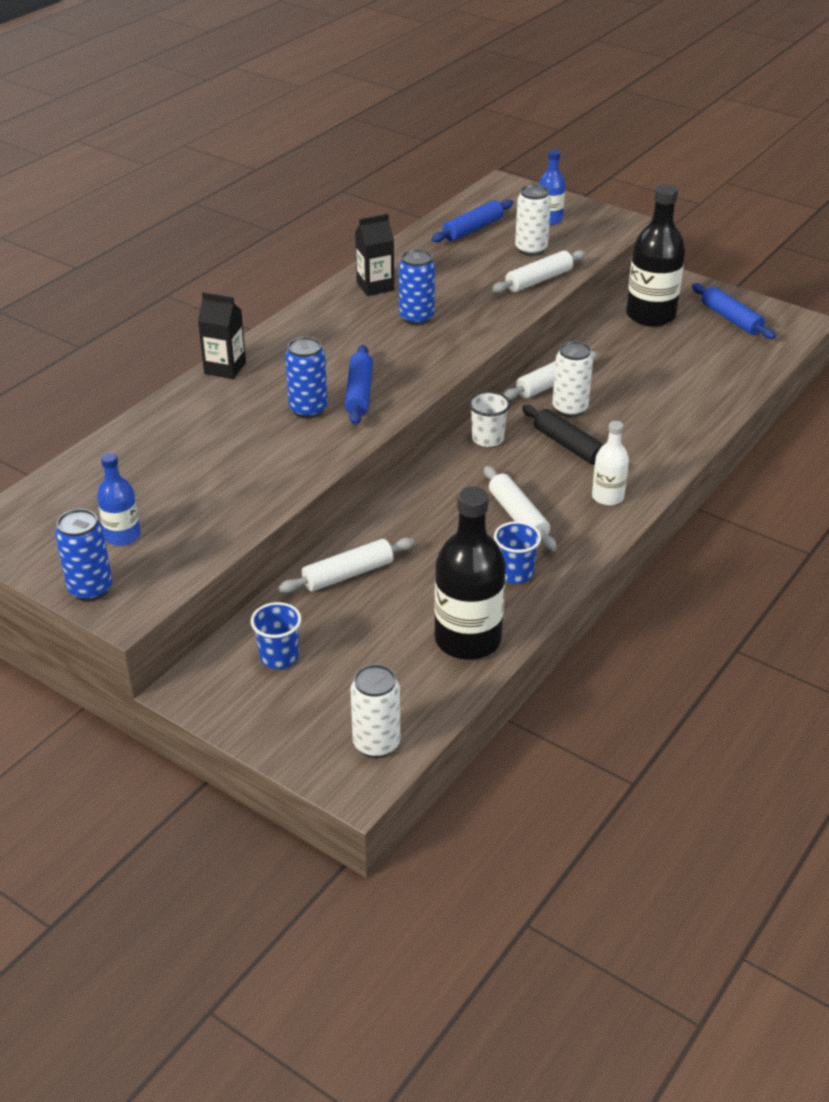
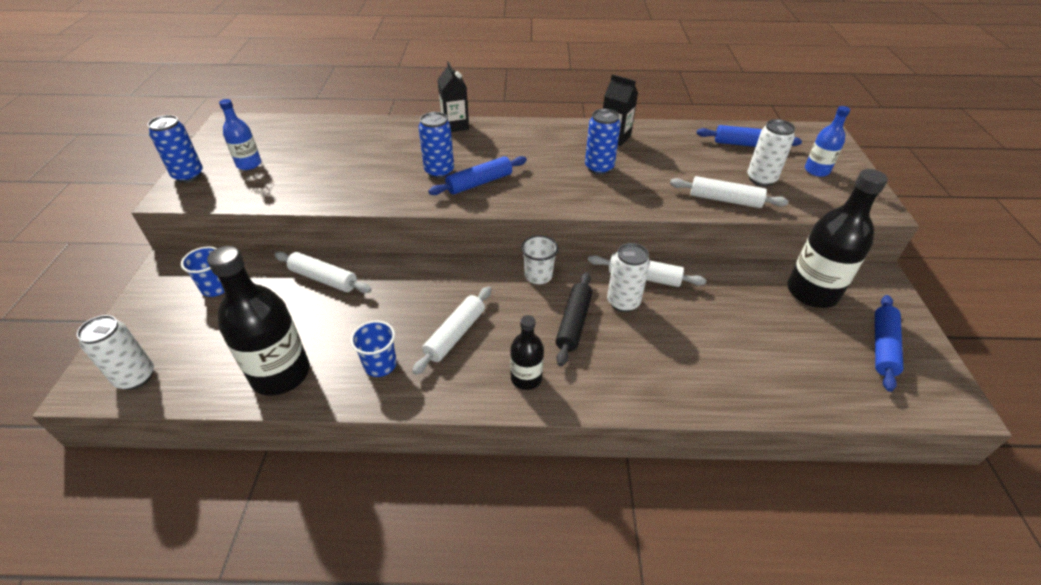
camera: 55 degrees right, 5 degrees up
(607, 497) = (526, 378): white bottle -> black bottle

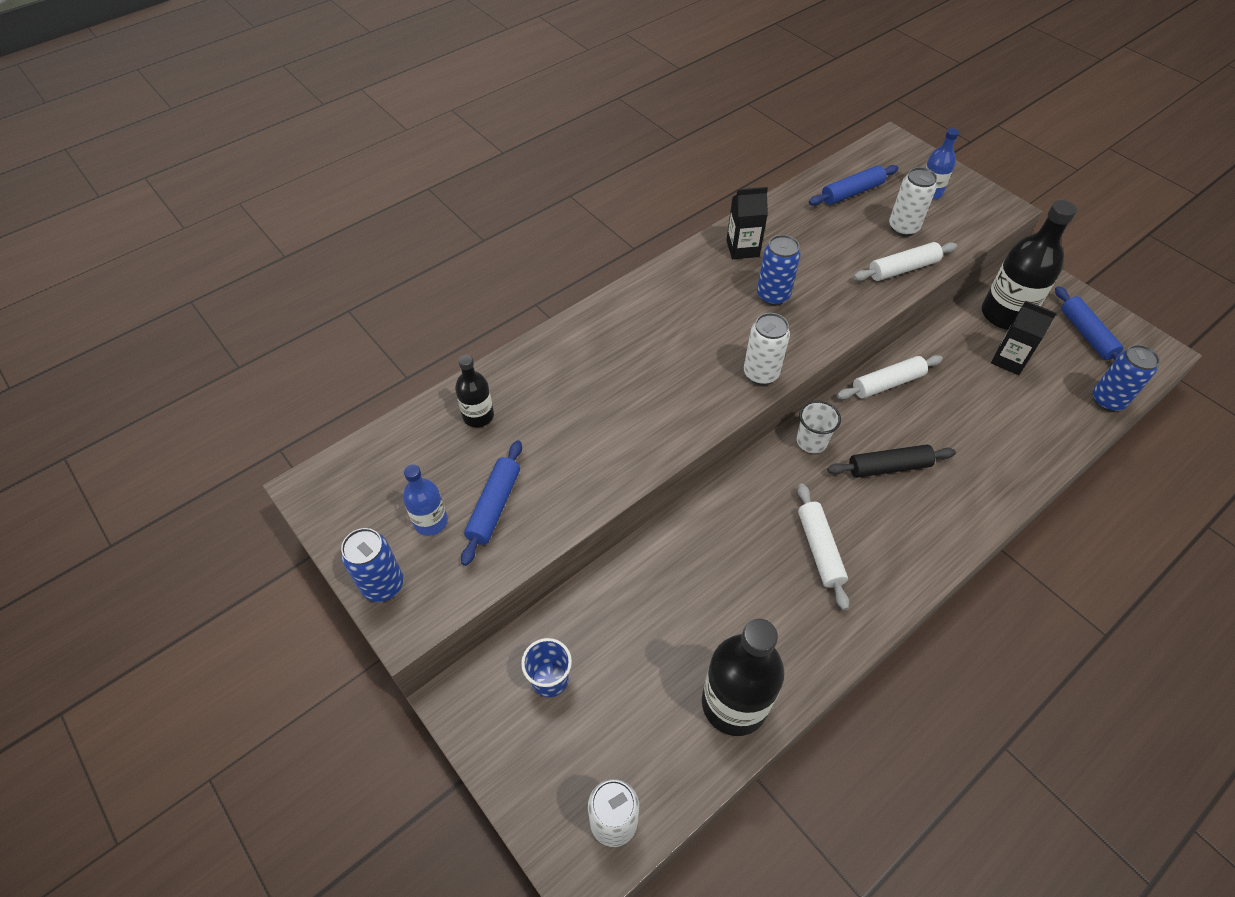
camera: 40 degrees left, 10 degrees up
(323, 279) = (639, 587): white rolling pin -> none
(380, 365) = (800, 625): blue cup -> none
(439, 172) = (642, 394): blue can -> blue can (1107, 400)
(455, 125) = (579, 325): black carton -> black carton (1009, 360)
(479, 183) = (695, 382): blue rolling pin -> blue rolling pin (494, 506)
(526, 378) = (914, 544): black bottle -> black bottle (478, 416)
(573, 323) = (888, 467): black rolling pin -> black rolling pin turned 75 degrees counterclockwise
(623, 302) = (900, 420): white can -> white can (761, 374)

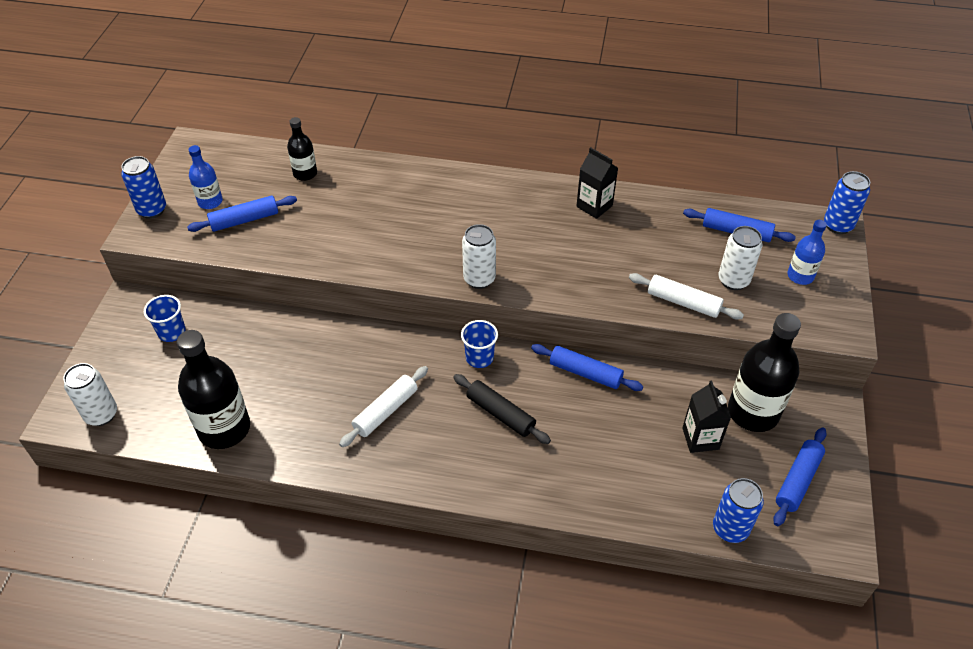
camera: 50 degrees right, 5 degrees down
(773, 296) = (564, 246): blue can -> blue can (838, 225)
(811, 441) = (479, 358): white cup -> blue cup
(887, 383) = (585, 373): white rolling pin -> blue rolling pin

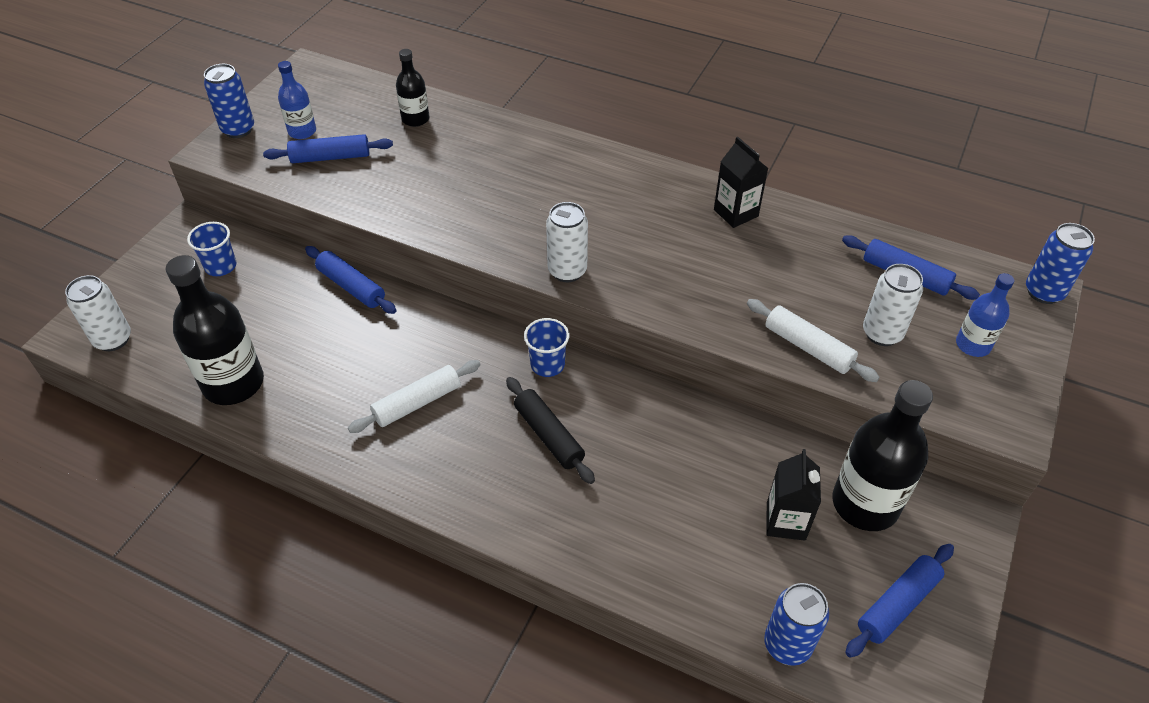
camera: 15 degrees right, 0 degrees up
(585, 373) = (668, 409): blue rolling pin -> blue rolling pin (351, 286)

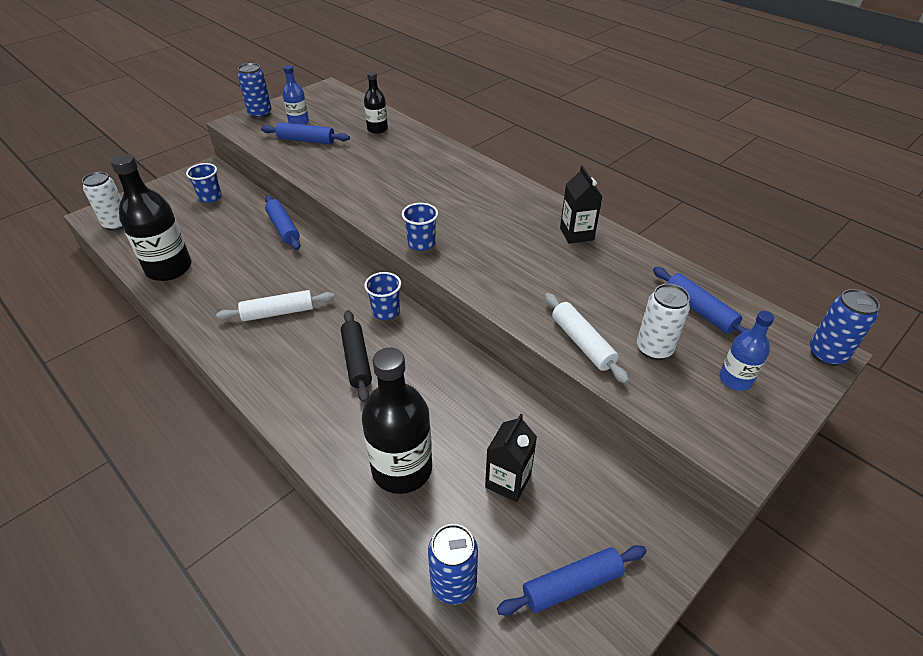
camera: 20 degrees right, 5 degrees down
(567, 271) = (421, 243): white can -> blue cup
(865, 504) = (586, 489): black bottle -> black bottle (402, 469)

